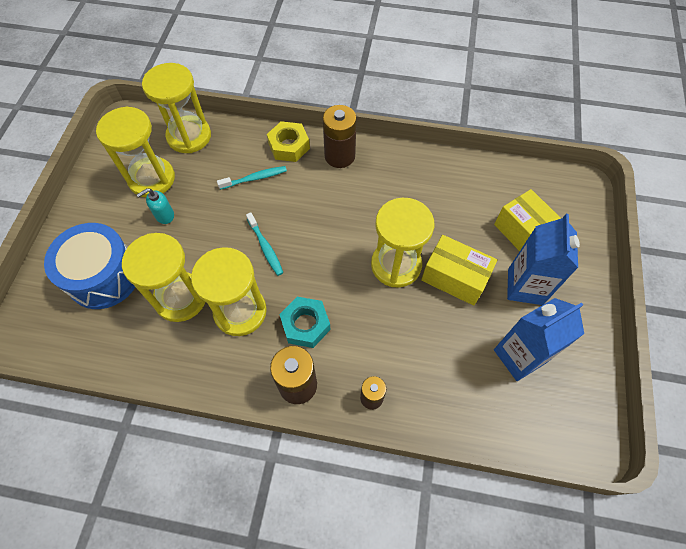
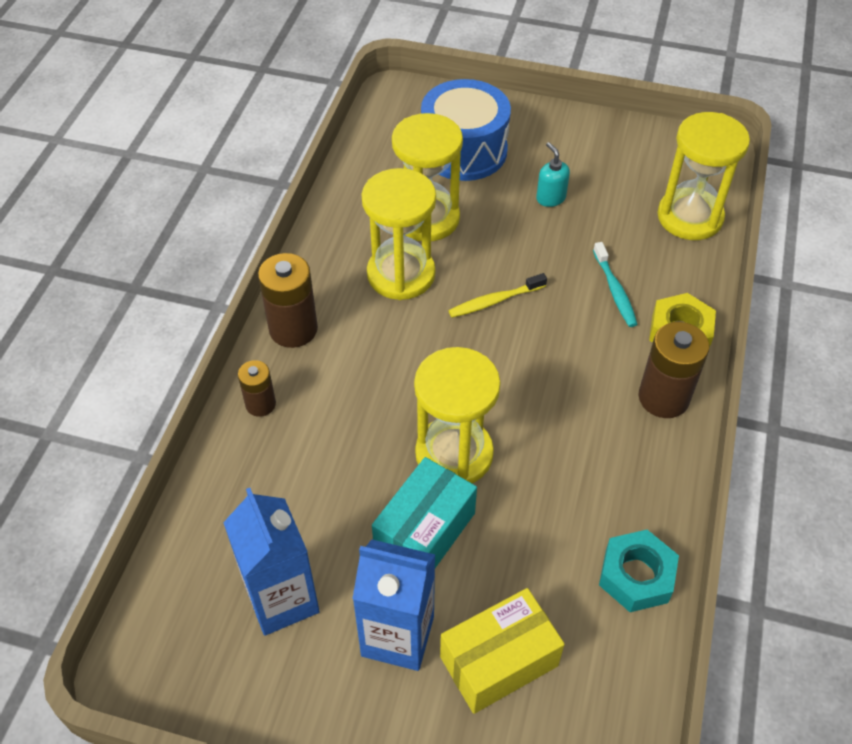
camera: 95 degrees right, 10 degrees down
(152, 179) = (611, 183): yellow hourglass -> none
(265, 247) = (494, 301): turquoise toothbrush -> yellow toothbrush
(305, 325) = (372, 340): turquoise nut -> turquoise nut (636, 576)
(454, 278) = (424, 531): yellow box -> turquoise box

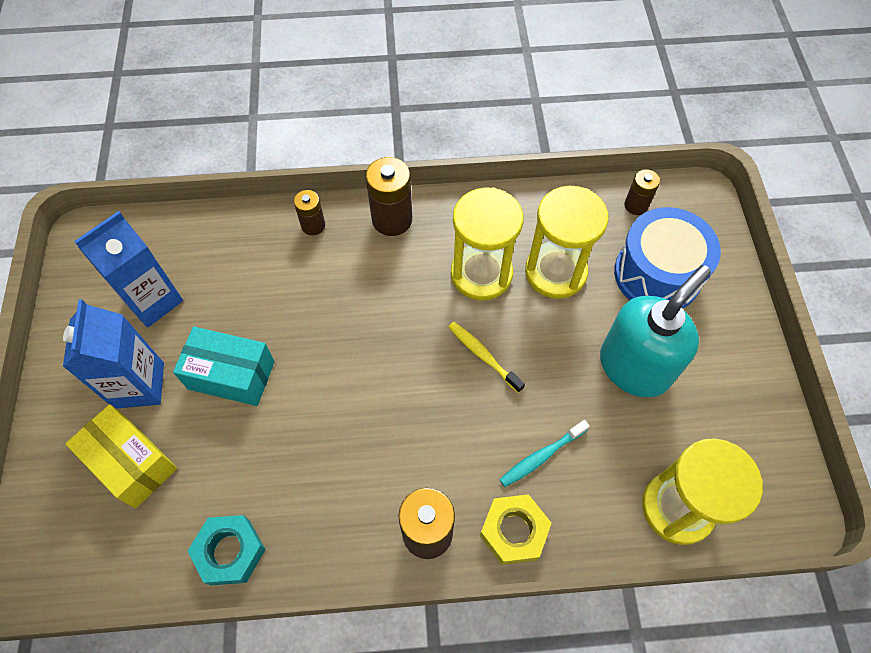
camera: 70 degrees right, 10 degrees up
(382, 138) = (636, 205): none -> brown battery
(454, 454) = (309, 373): yellow hourglass -> none
(550, 198) = (634, 366): turquoise soap dispenser -> turquoise soap dispenser, size x2.37

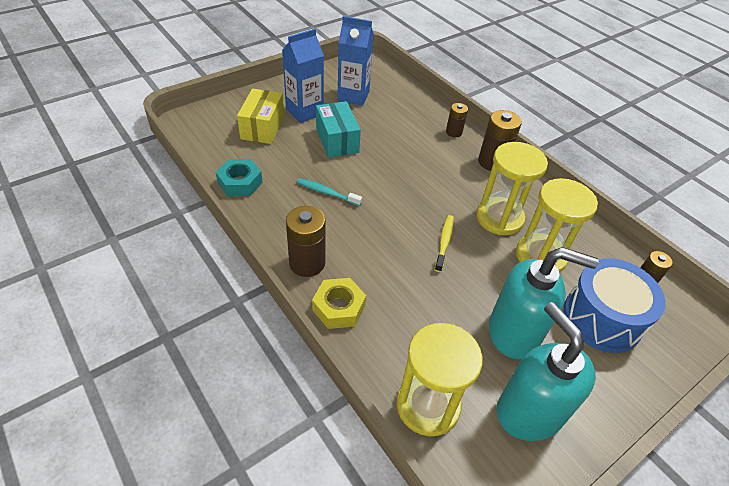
camera: 55 degrees right, 15 degrees down
(541, 456) = (401, 302): turquoise toothbrush -> turquoise toothbrush (327, 193)
(724, 416) = (528, 412): none -> turquoise soap dispenser

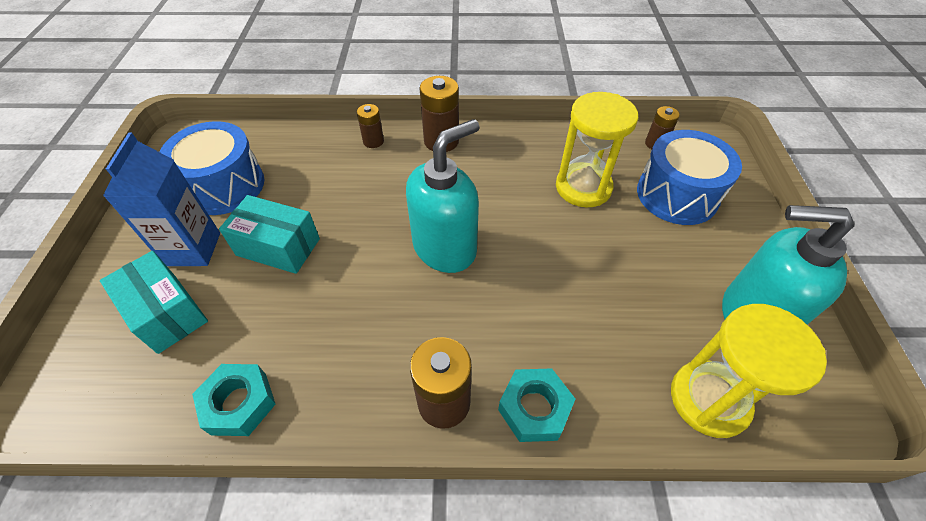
camera: 50 degrees left, 5 degrees up
(262, 127) = (167, 313): yellow box -> turquoise box
(327, 193) = (351, 310): turquoise toothbrush -> none
(339, 308) = (534, 408): yellow nut -> turquoise nut
(353, 96) = (224, 186): blue carton -> blue drum
(444, 242) = (513, 247): yellow toothbrush -> none
(499, 218) = (516, 184): yellow hourglass -> none
(514, 332) = (658, 267): turquoise soap dispenser -> turquoise soap dispenser (445, 248)

